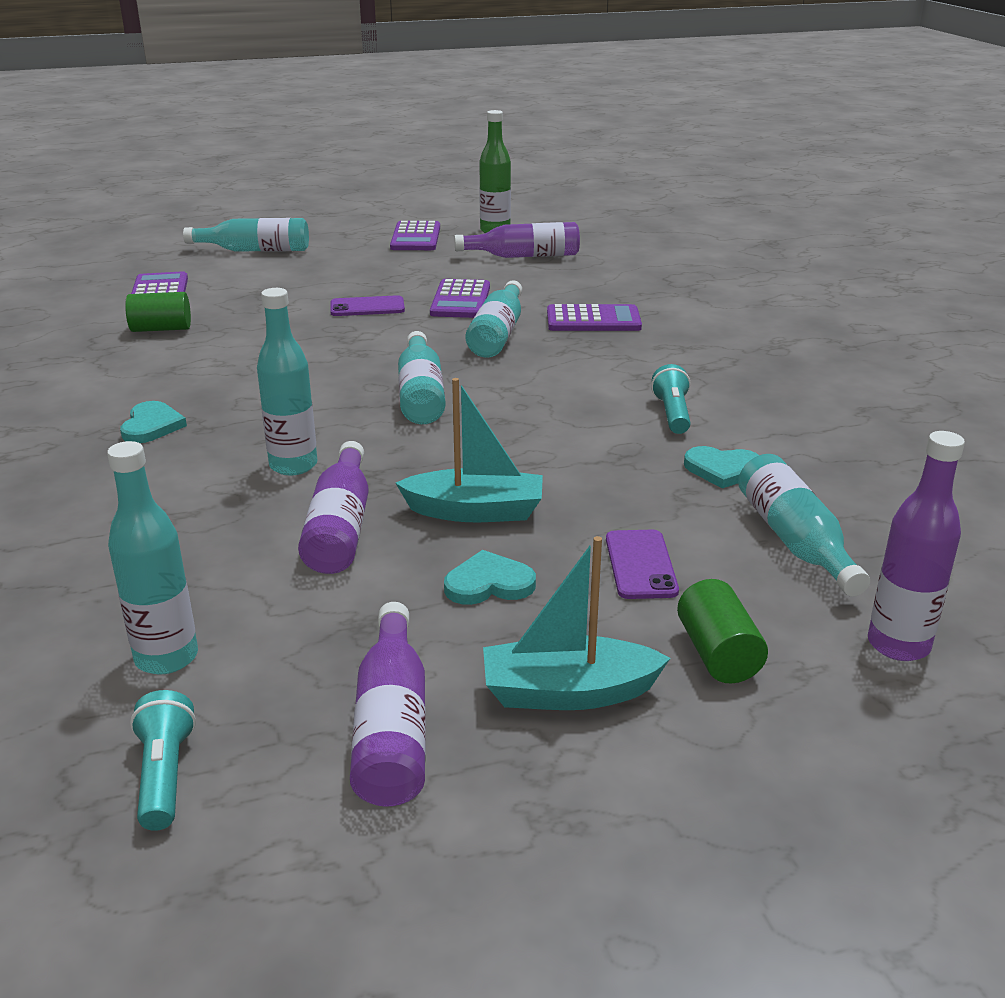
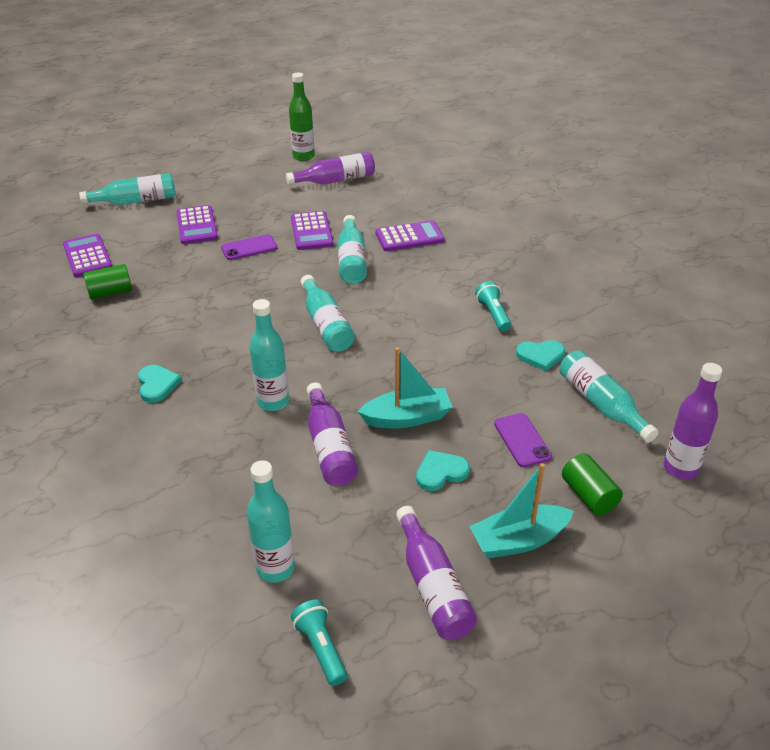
camera: 15 degrees left, 10 degrees up
(416, 237) = (249, 171): purple calculator -> purple calculator (197, 226)

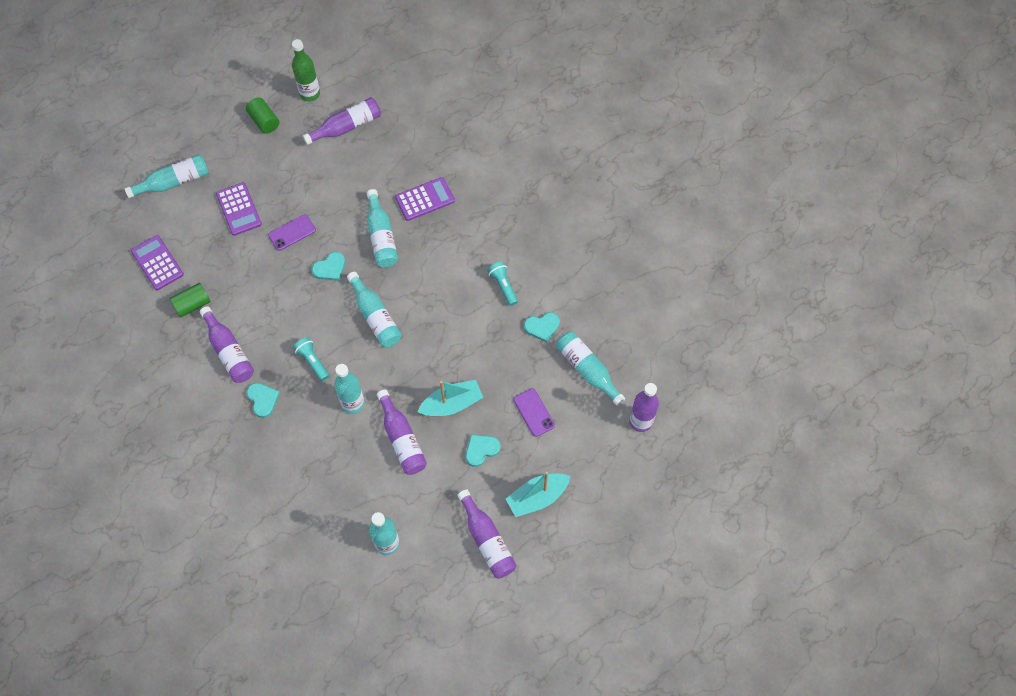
camera: 10 degrees left, 25 degrees up
(134, 336) = (229, 351): none -> purple bottle
(283, 279) = (330, 268): none -> turquoise heart
(311, 231) = (340, 203): purple calculator -> none
(321, 648) = (427, 594): turquoise flashlight -> turquoise flashlight (312, 361)
(589, 495) = (580, 454): green cylinder -> green cylinder (264, 121)

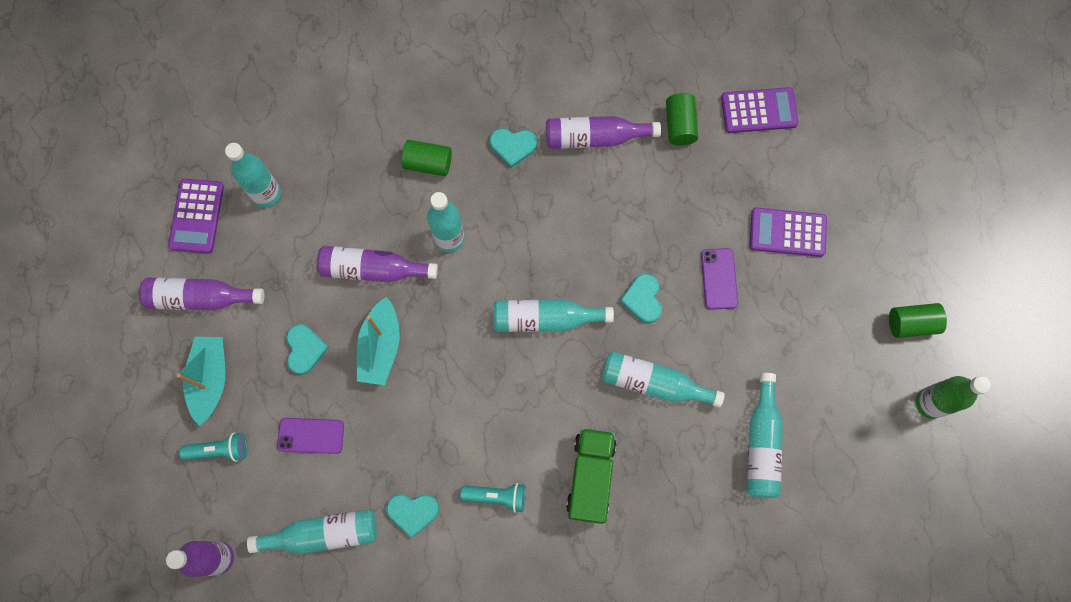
camera: 120 degrees right, 10 degrees up
(174, 182) = (869, 175): turquoise bottle -> turquoise bottle (762, 443)
(305, 447) = (428, 163): none -> green cylinder
(312, 361) = (528, 220): turquoise flashlight -> turquoise flashlight (219, 450)
(347, 127) = (849, 425): purple bottle -> none
(425, 199) = (680, 467): purple calculator -> purple calculator (197, 216)
(460, 242) = (590, 477): none -> green truck
(542, 327) = (413, 512): turquoise heart -> turquoise heart turned 105 degrees counterclockwise

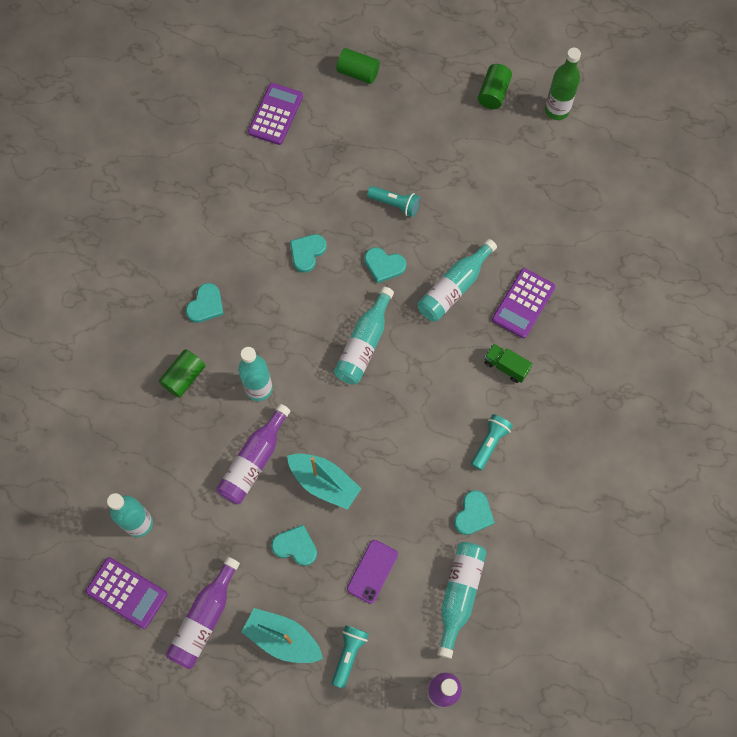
camera: 65 degrees left, 5 degrees down
(590, 477) = (506, 366): green truck -> green truck, size x0.59
(595, 137) = (233, 240): purple bottle -> none
(618, 216) = (307, 252): none -> turquoise heart
(679, 125) = (256, 174): green cylinder -> green cylinder (358, 73)
(719, 279) = (395, 204): purple phone -> turquoise flashlight
(762, 443) = (535, 234): turquoise bottle -> none
(787, 232) = (383, 141): purple calculator -> purple calculator (523, 303)

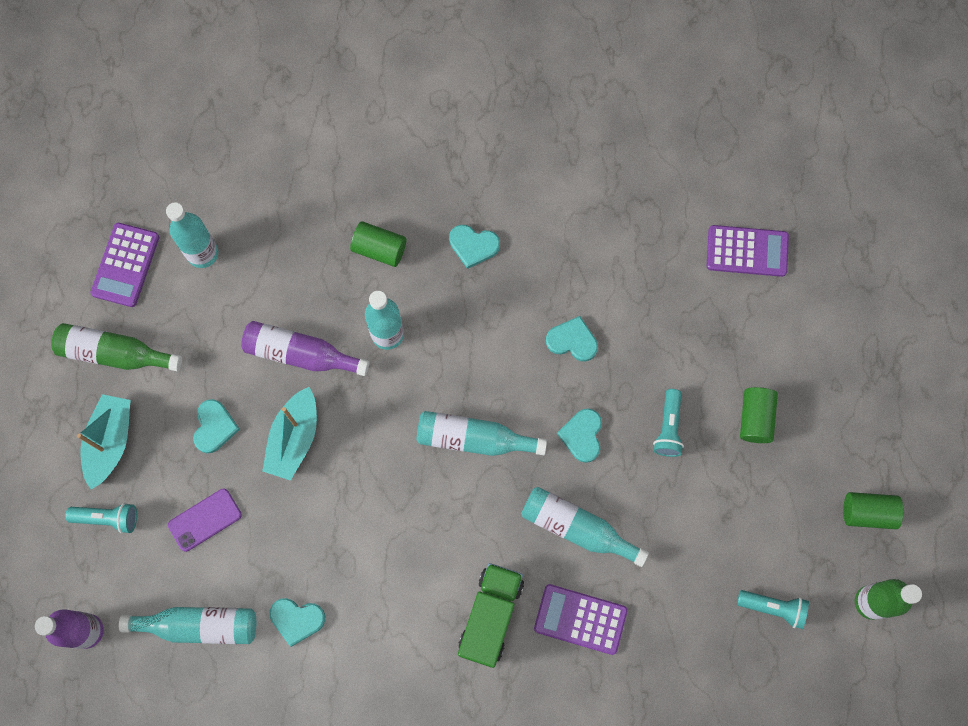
camera: 75 degrees right, 5 degrees up
(204, 619) = (114, 353): purple bottle -> green bottle
(358, 73) = (839, 334): green cylinder -> green cylinder (755, 418)
(372, 571) = (205, 520): purple phone -> purple phone turned 45 degrees counterclockwise
(489, 443) = (388, 619): turquoise flashlight -> turquoise flashlight (773, 608)
(506, 366) = (491, 616): green truck -> green truck, size x1.69

